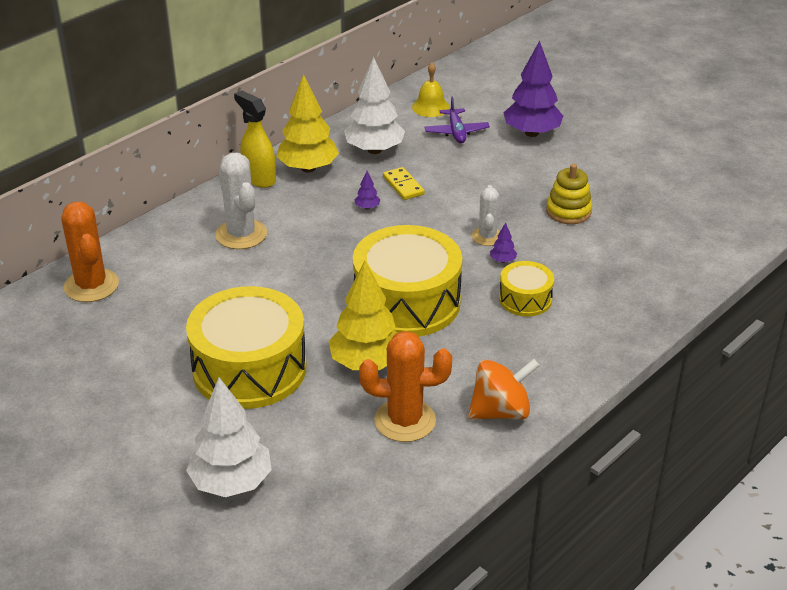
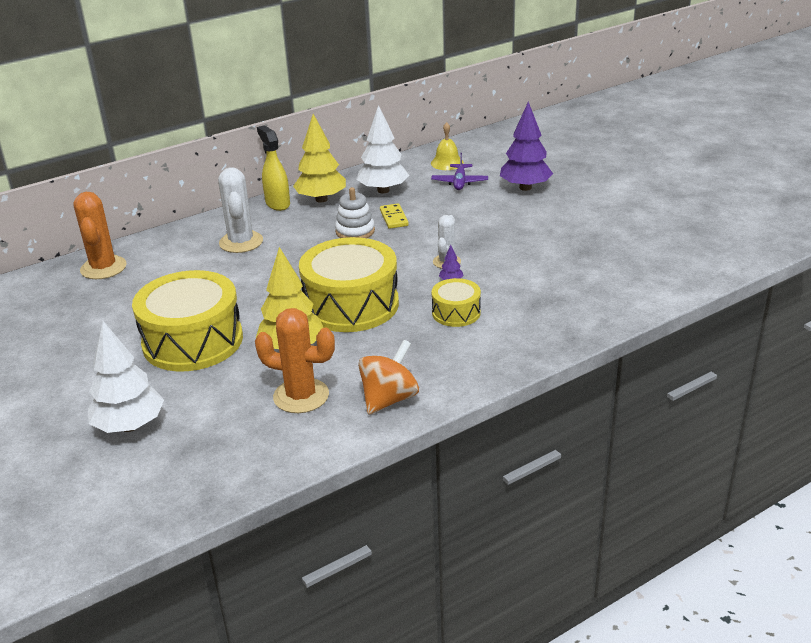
camera: 15 degrees right, 5 degrees down
(367, 207) = (355, 231): purple tree -> white stacking toy
(501, 411) = (389, 399): orange spinning top -> orange spinning top turned 45 degrees counterclockwise
(568, 211) = (529, 249): yellow stacking toy -> none

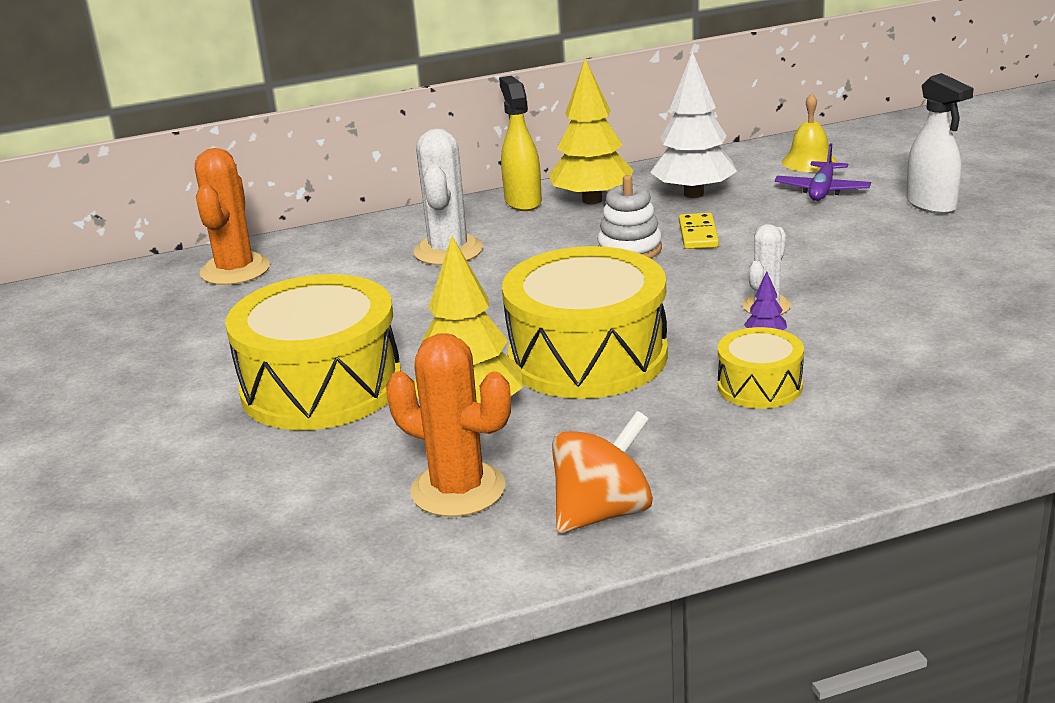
camera: 15 degrees right, 5 degrees down
(130, 426) = (176, 503): white tree -> none
(525, 188) = (931, 205): purple tree -> white spray bottle

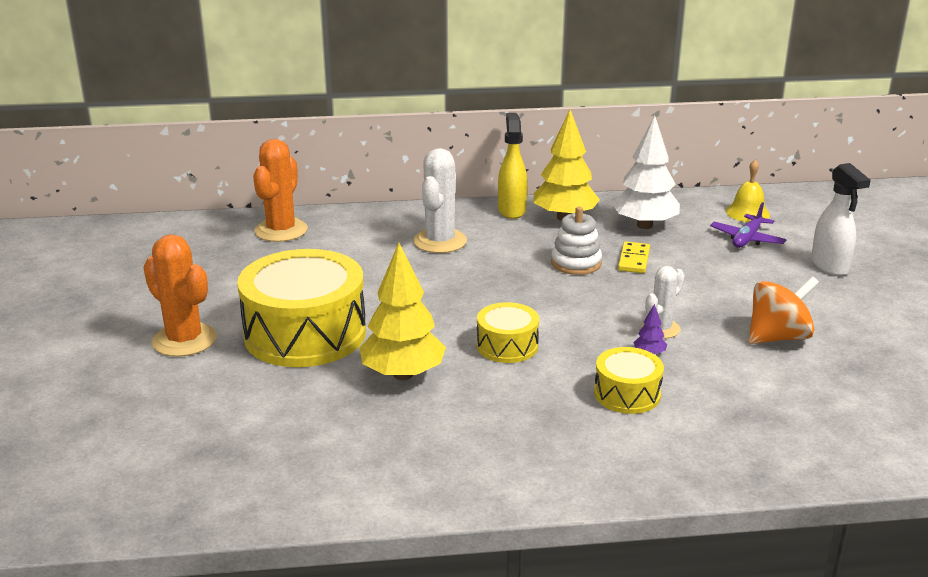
camera: 10 degrees right, 0 degrees up
(458, 490) = (369, 434): orange cactus -> orange cactus (184, 340)
(587, 357) = (507, 346): yellow drum -> yellow drum, size x0.50
(603, 512) = (466, 473): orange spinning top -> orange spinning top (778, 337)

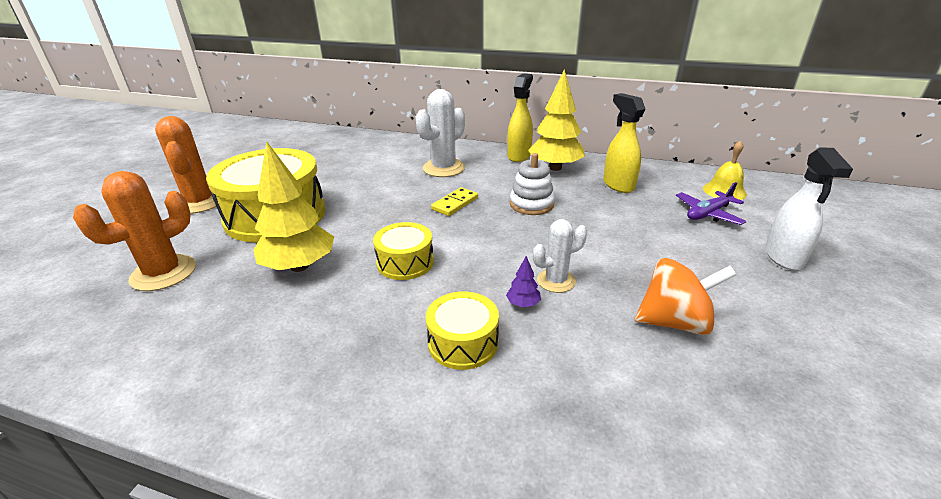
camera: 25 degrees right, 5 degrees up
(281, 230) = (349, 143): orange cactus -> orange cactus (163, 273)
(634, 260) = (584, 211): yellow domino -> yellow domino (455, 203)
(644, 225) = (618, 185): white tree -> yellow spray bottle

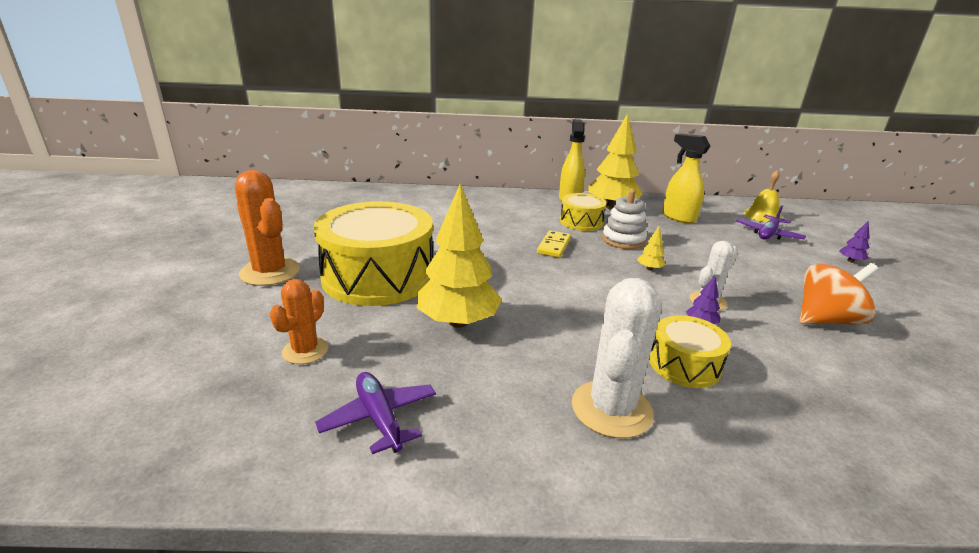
camera: 20 degrees left, 5 degrees down
(162, 339) = (379, 418): none -> purple plane
(163, 273) = (305, 351): orange cactus -> orange cactus, size x0.61
(405, 262) = (561, 304): yellow drum -> yellow drum (581, 222)
(443, 168) = (510, 215): white cactus -> white cactus (611, 409)
(528, 238) = (649, 269): none -> yellow tree
(784, 257) = (850, 261): white spray bottle -> purple tree

